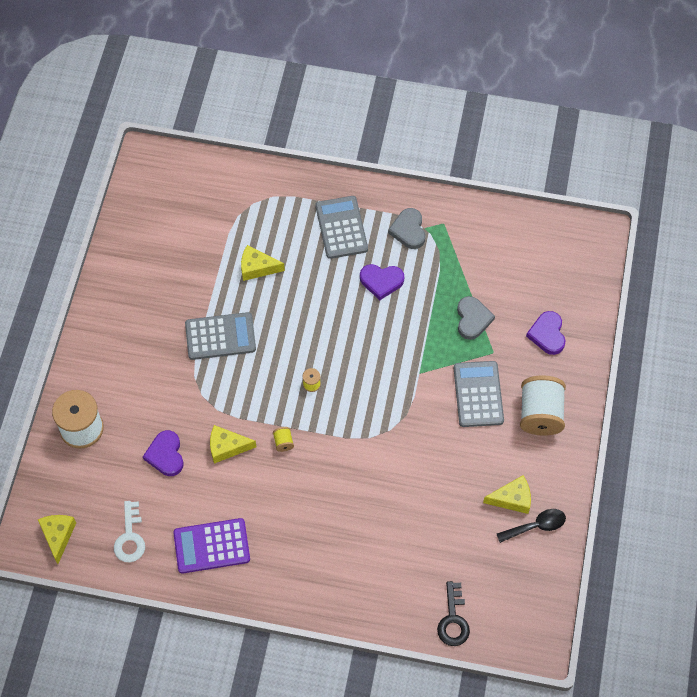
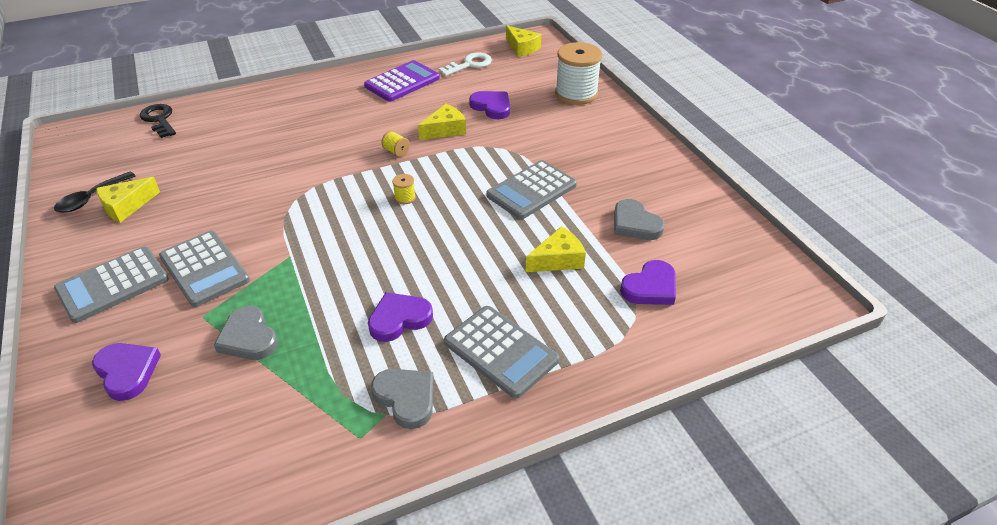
camera: 145 degrees right, 20 degrees down
(130, 537) = (470, 64): white key -> white key turned 90 degrees clockwise
(183, 265) = (635, 224): none -> grey heart
(223, 216) = (650, 287): none -> purple heart
(540, 414) = (113, 285): white spool -> grey calculator

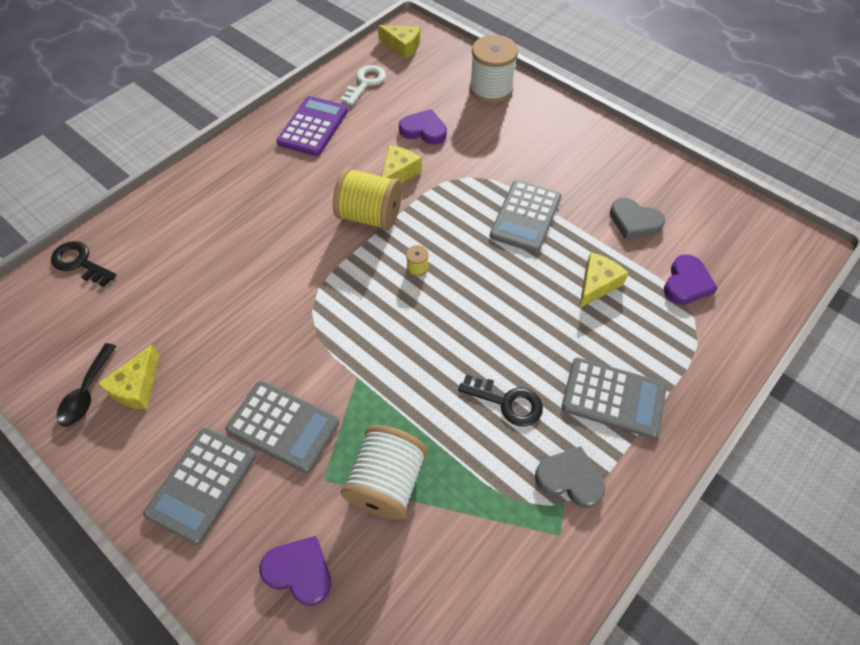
camera: 25 degrees left, 15 degrees up
(248, 338) = (387, 482): grey heart -> white spool
(396, 151) = (370, 216): yellow spool -> yellow spool, size x2.43
(399, 319) = (507, 402): purple heart -> black key

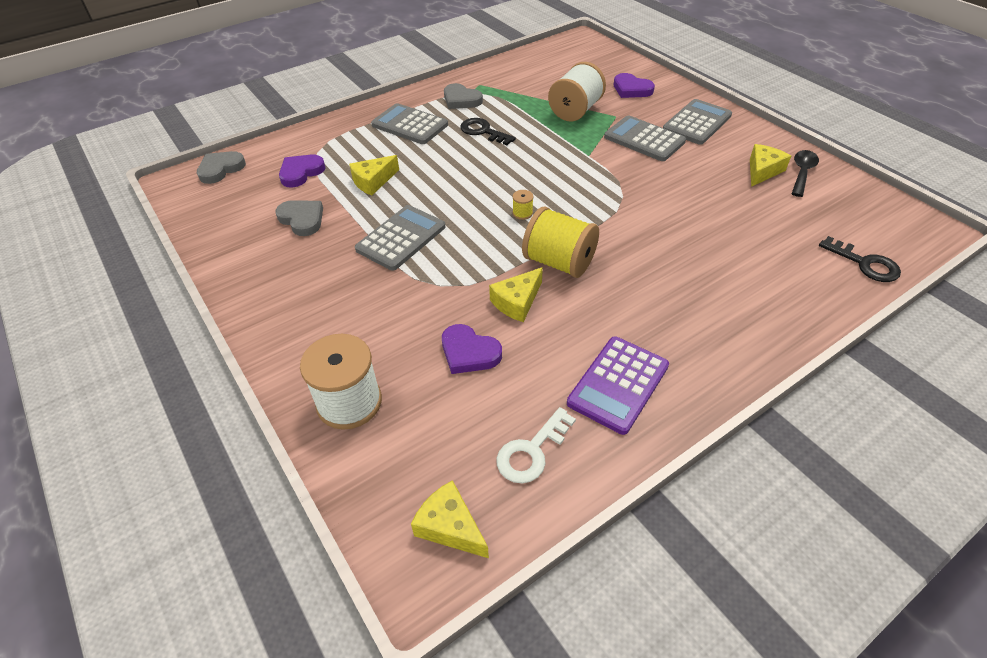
camera: 165 degrees left, 10 degrees down
(780, 272) = (220, 169): none -> grey heart

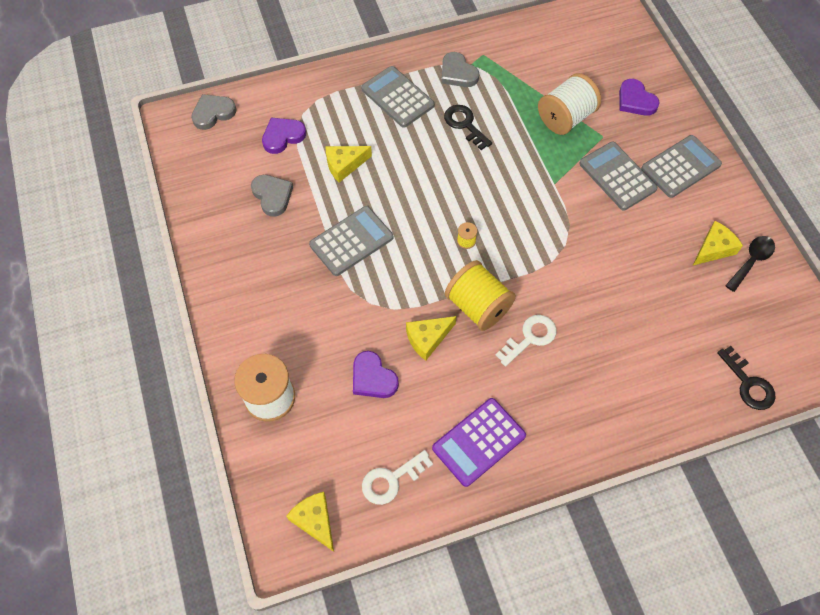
camera: 15 degrees right, 15 degrees up
(627, 276) = (530, 338): none -> white key

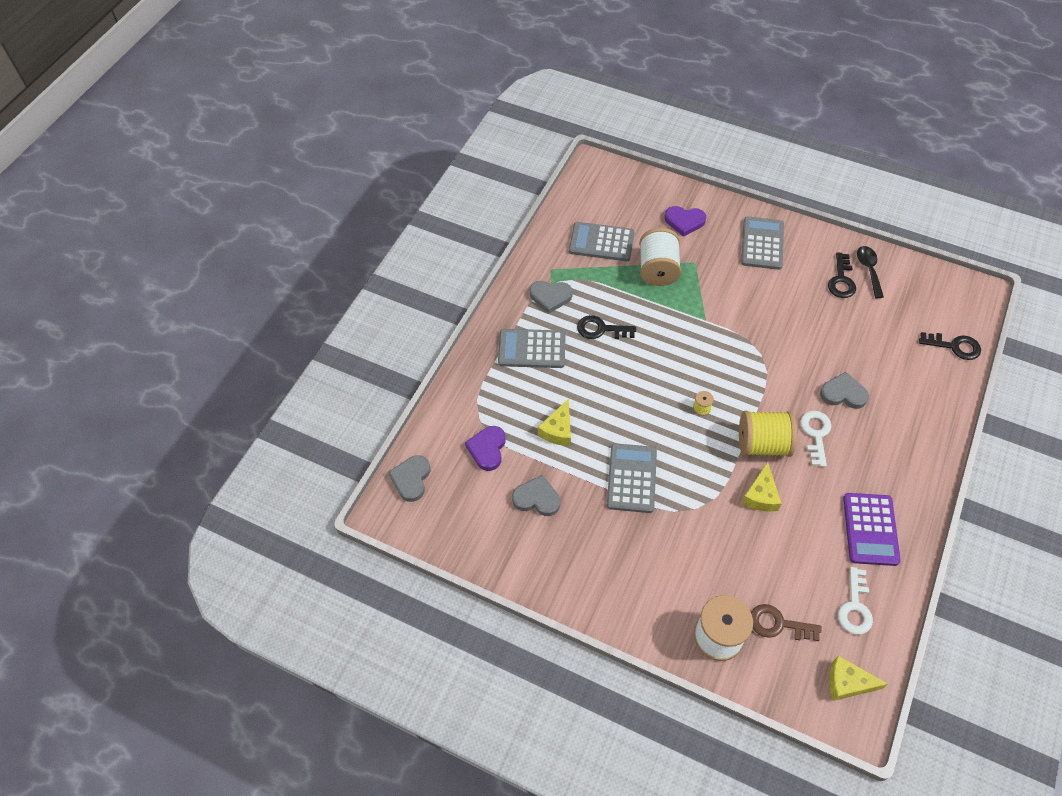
camera: 45 degrees left, 5 degrees down
(321, 432) = (778, 624): none -> brown key
(373, 378) = (762, 555): purple heart -> none
(594, 330) = (843, 393): none -> grey heart
(617, 176) = (735, 282): grey calculator -> grey calculator (601, 242)
(713, 248) = (841, 280): yellow cheese -> black key

